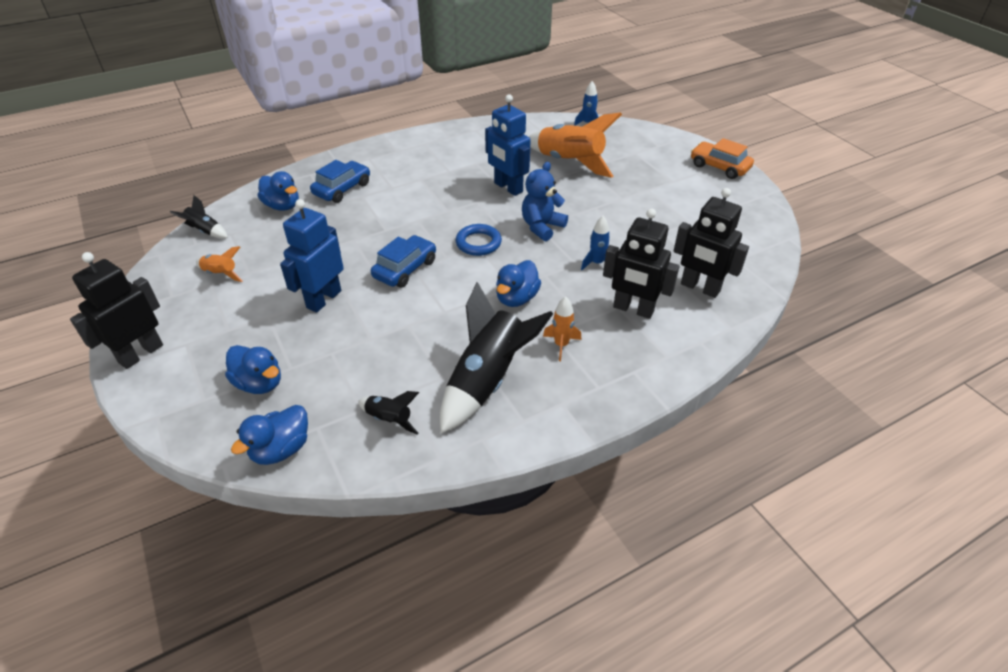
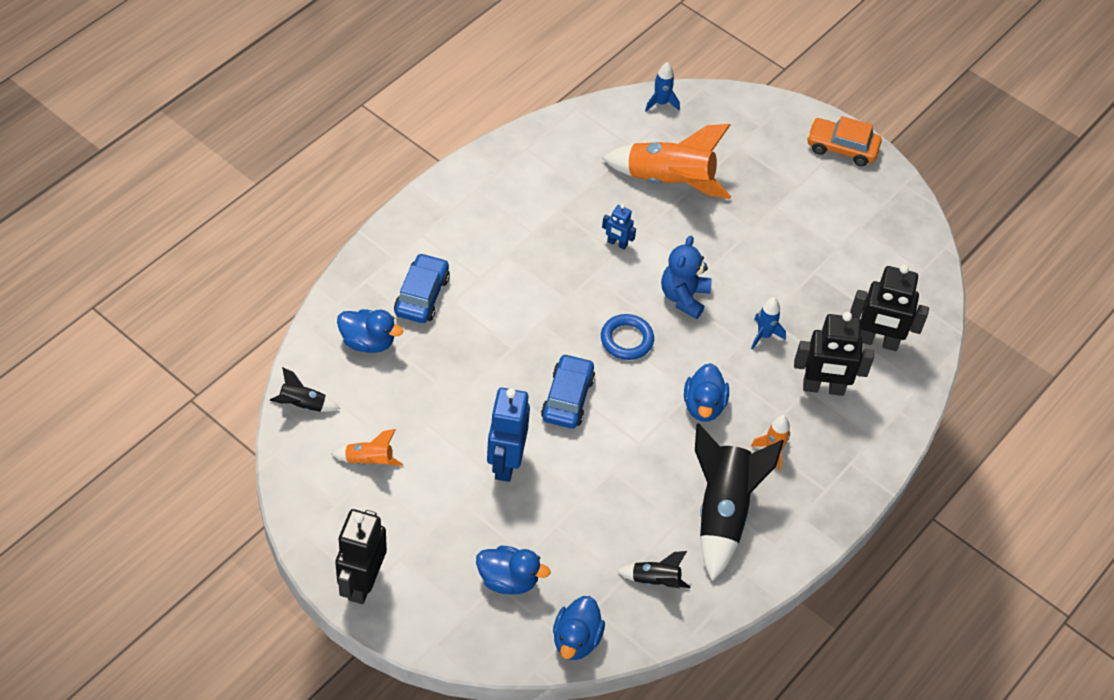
camera: 25 degrees left, 10 degrees up
(508, 187) = (617, 243): blue robot -> blue robot, size x0.50

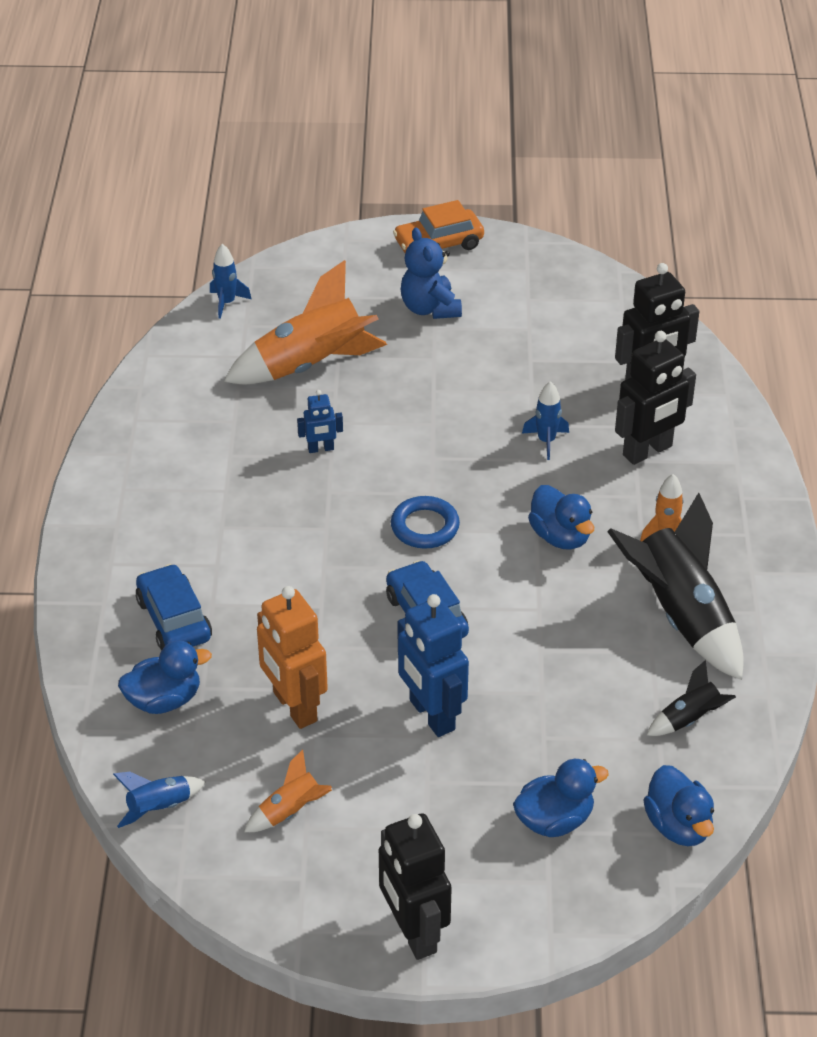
camera: 35 degrees left, 10 degrees down
(303, 405) = (159, 807): black rocket -> blue rocket
(434, 399) = (294, 707): none -> orange robot
(684, 297) = (437, 455): blue teddy bear -> blue teddy bear (430, 308)

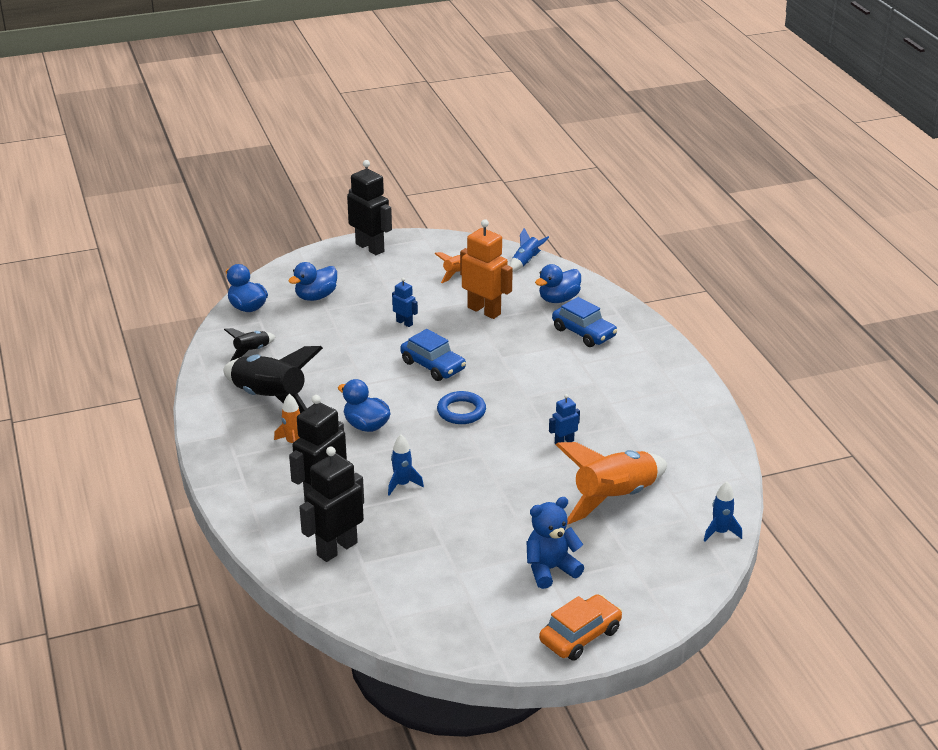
camera: 160 degrees right, 10 degrees down
(430, 308) = (550, 569): blue teddy bear -> blue teddy bear turned 75 degrees counterclockwise
(431, 715) = (404, 323): blue robot -> blue robot, size x0.50

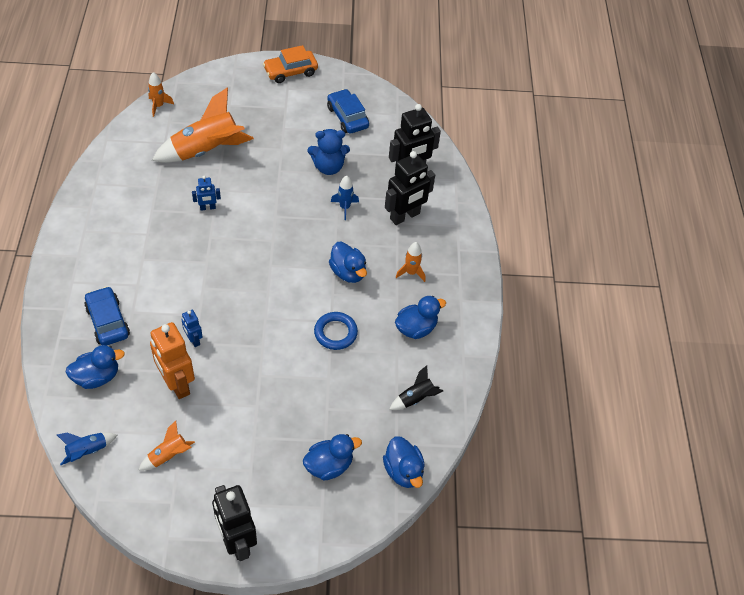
camera: 165 degrees left, 20 degrees up
(270, 399) = (416, 328): black rocket -> blue duck
(404, 323) = (260, 392): blue robot -> blue robot (193, 340)
(433, 365) = (262, 323): blue car -> blue car (347, 117)
(461, 411) = (266, 263): blue ring -> blue ring (335, 333)
(550, 569) = (282, 115): blue teddy bear -> blue teddy bear (328, 167)
(720, 532) = (158, 106): blue rocket -> orange rocket

